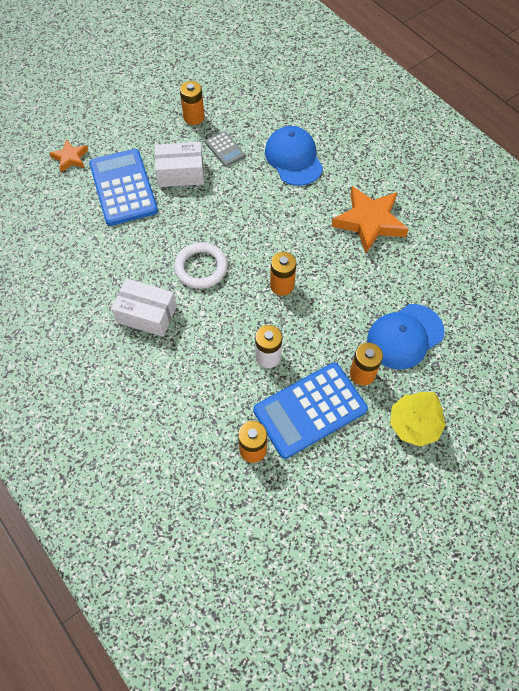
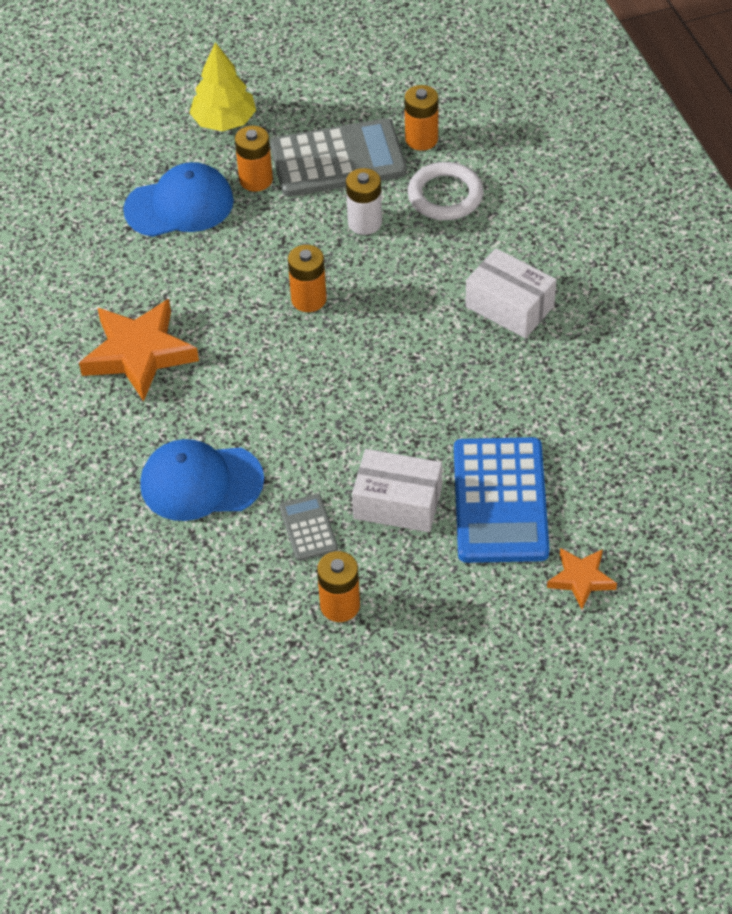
camera: 160 degrees left, 10 degrees down
(201, 268) = (414, 348): white ring -> white ring (445, 195)
(293, 158) = (201, 482): blue cap -> blue cap turned 90 degrees clockwise
(310, 410) = (338, 159): blue calculator -> grey calculator

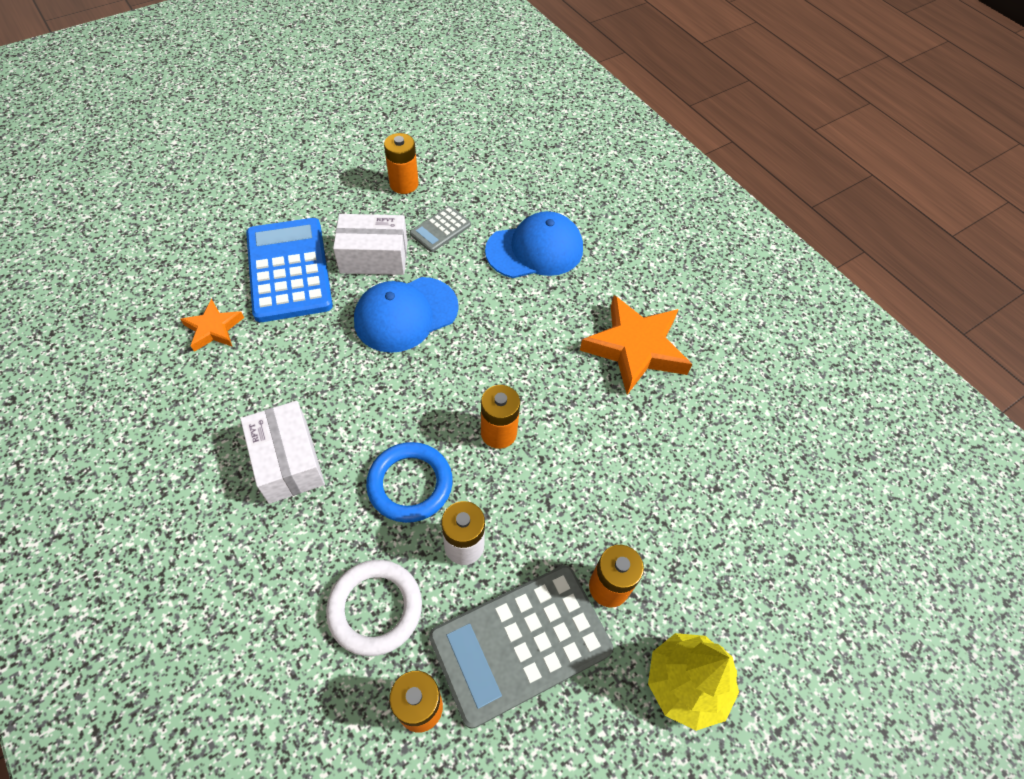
camera: 160 degrees right, 5 degrees up
(179, 205) = (678, 530): blue cap -> blue cap (406, 314)
(308, 528) = (440, 229): grey calculator -> grey calculator turned 75 degrees clockwise
(401, 272) = (410, 484): none -> blue ring
(509, 306) = (288, 461): white box -> white box turned 45 degrees clockwise
(581, 579) = (223, 223): orange star -> orange star (214, 329)

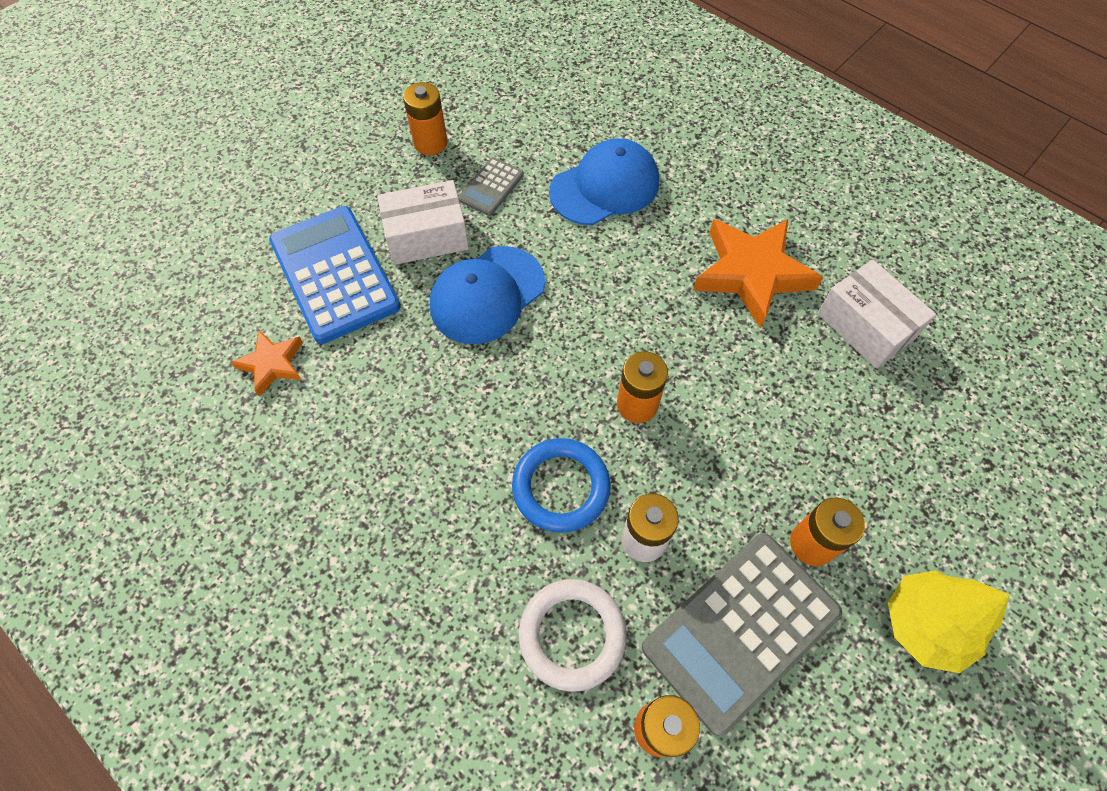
camera: 10 degrees left, 5 degrees up
(288, 461) = (415, 496): white box -> white box (865, 326)

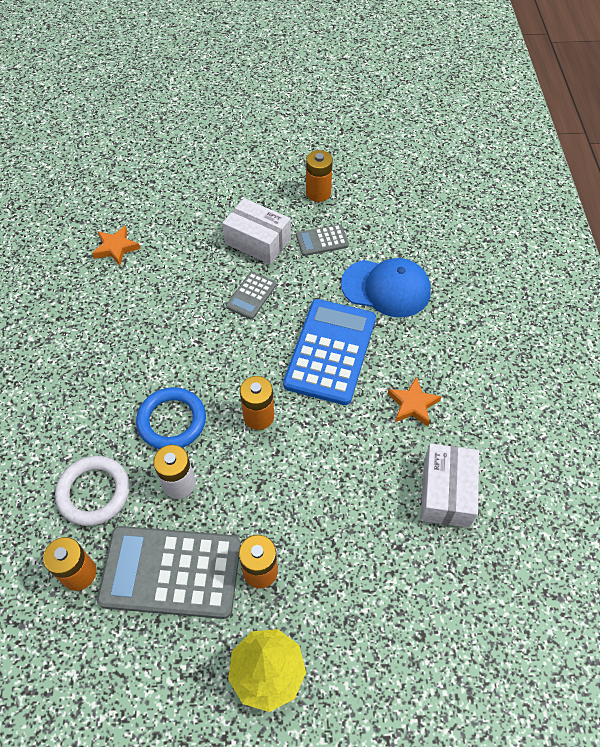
camera: 45 degrees right, 5 degrees down
(334, 274) = (191, 226): blue calculator -> blue calculator (330, 351)
(487, 295) = (251, 296): blue cap -> grey calculator
(752, 273) = (413, 404): orange star -> orange star, size x0.54

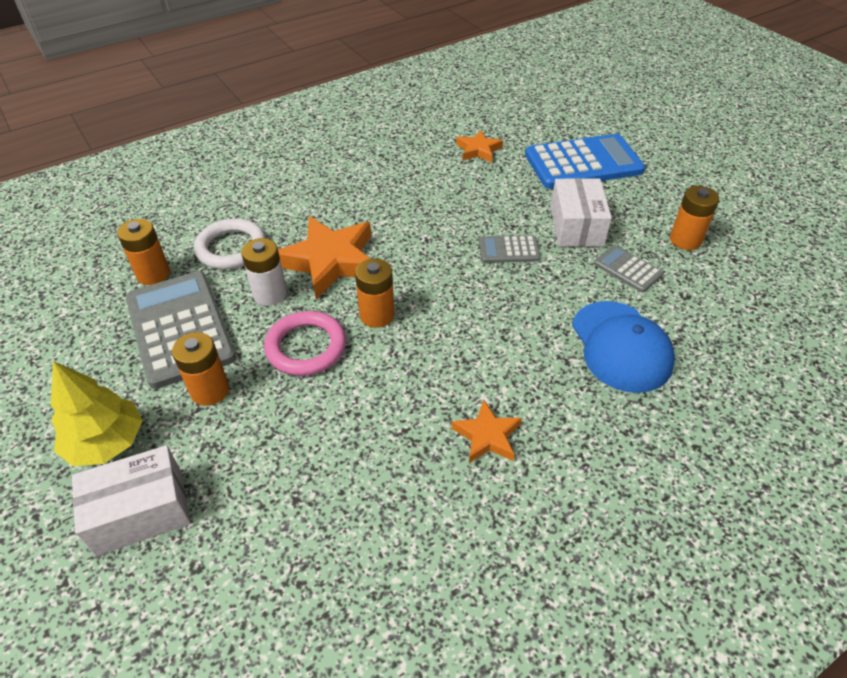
camera: 60 degrees right, 10 degrees down
(172, 421) = (330, 261): blue ring -> orange star
(259, 481) = (306, 347): none -> pink ring
(330, 351) = (495, 335): blue calculator -> blue calculator (583, 163)
(446, 492) = (393, 519): white box -> white box (140, 511)

